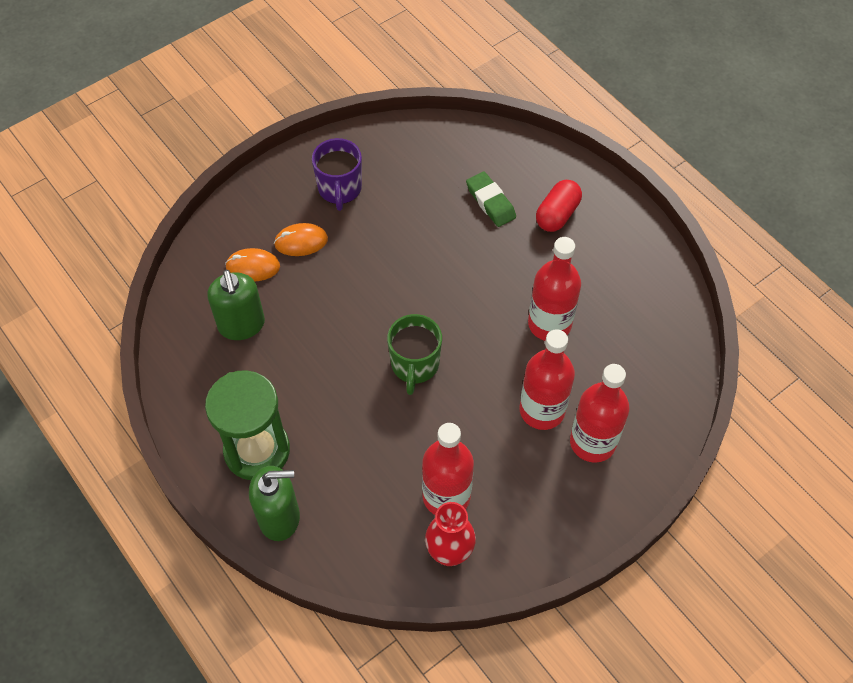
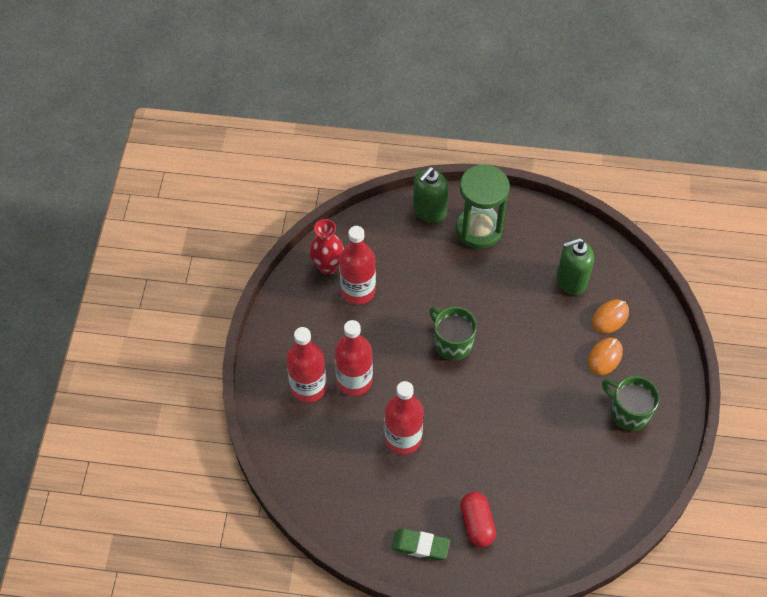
camera: 135 degrees right, 0 degrees up
(241, 325) = (571, 281): green soap dispenser -> green soap dispenser turned 45 degrees counterclockwise
(340, 189) = (628, 412): purple mug -> green mug
(490, 202) = (528, 492): green eraser -> green eraser (420, 546)

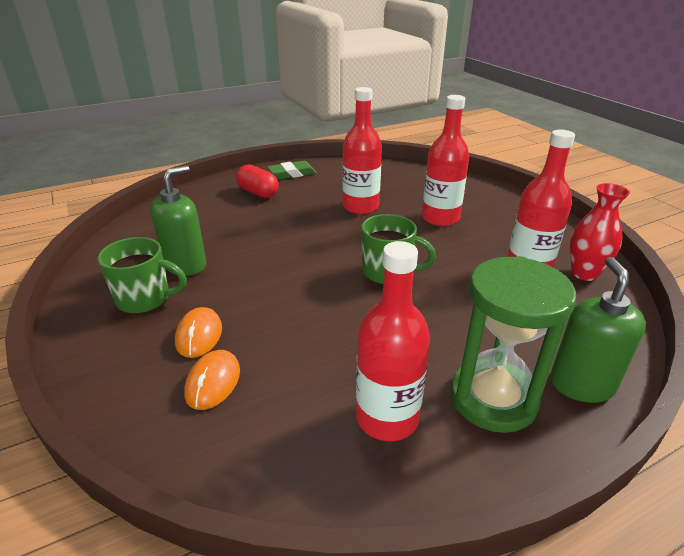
camera: 145 degrees right, 25 degrees down
(308, 387) = (468, 203): red bottle -> red bottle (387, 418)
(571, 281) = (301, 400): green soap dispenser -> green soap dispenser (186, 265)

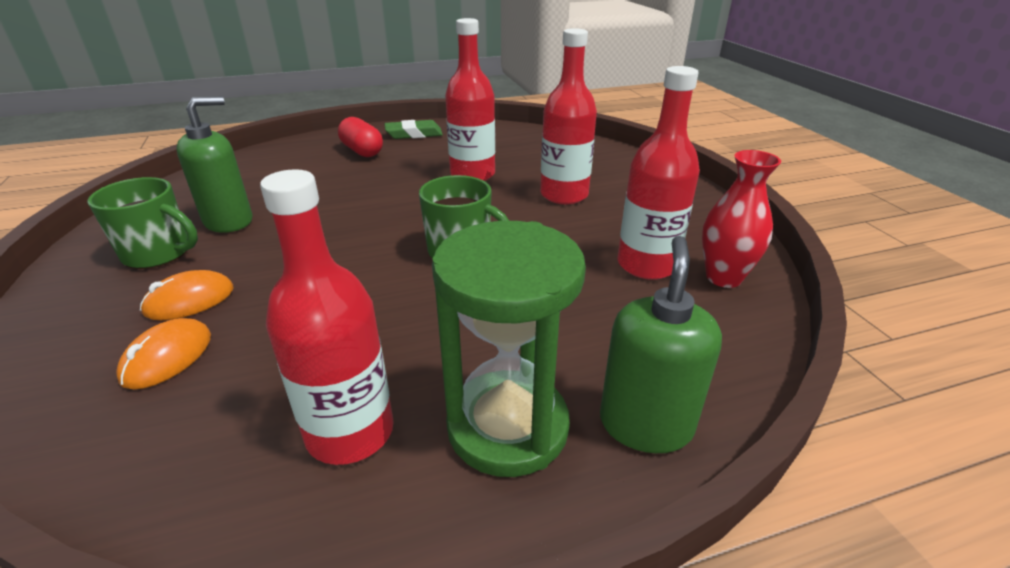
camera: 10 degrees right, 0 degrees up
(199, 335) = (189, 300): orange mouse -> orange mouse turned 45 degrees clockwise

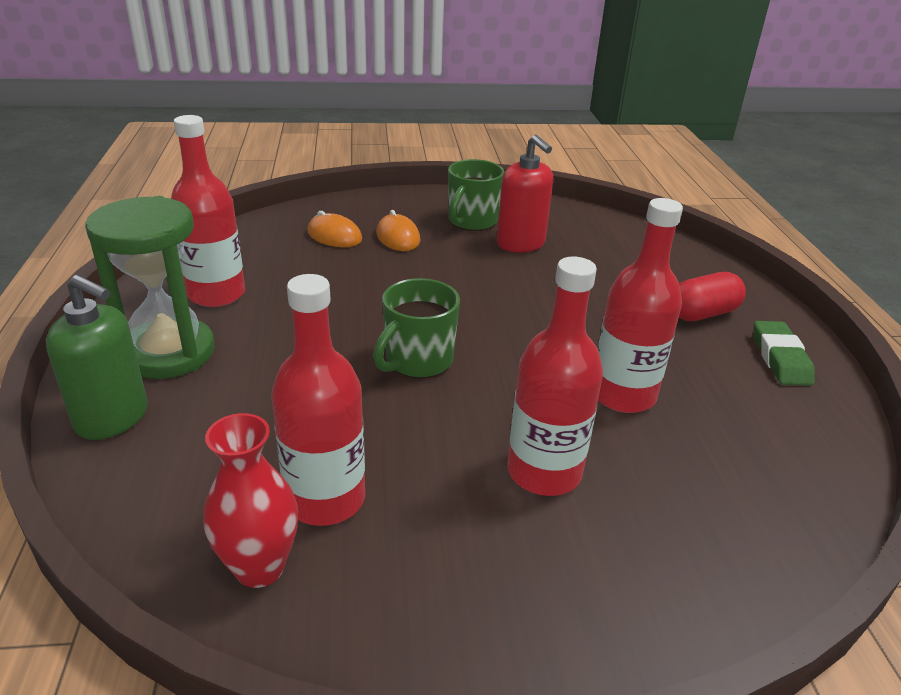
camera: 100 degrees right, 0 degrees up
(229, 221) = (521, 244): green soap dispenser -> red soap dispenser

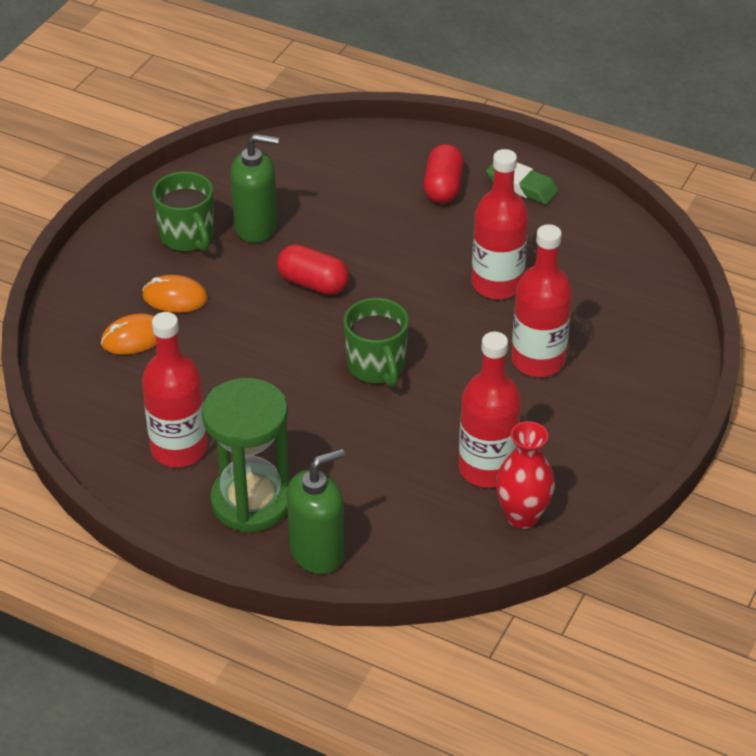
camera: 55 degrees left, 10 degrees up
(488, 290) = (313, 283): none -> red capsule
(521, 244) = (256, 227): red soap dispenser -> green soap dispenser

